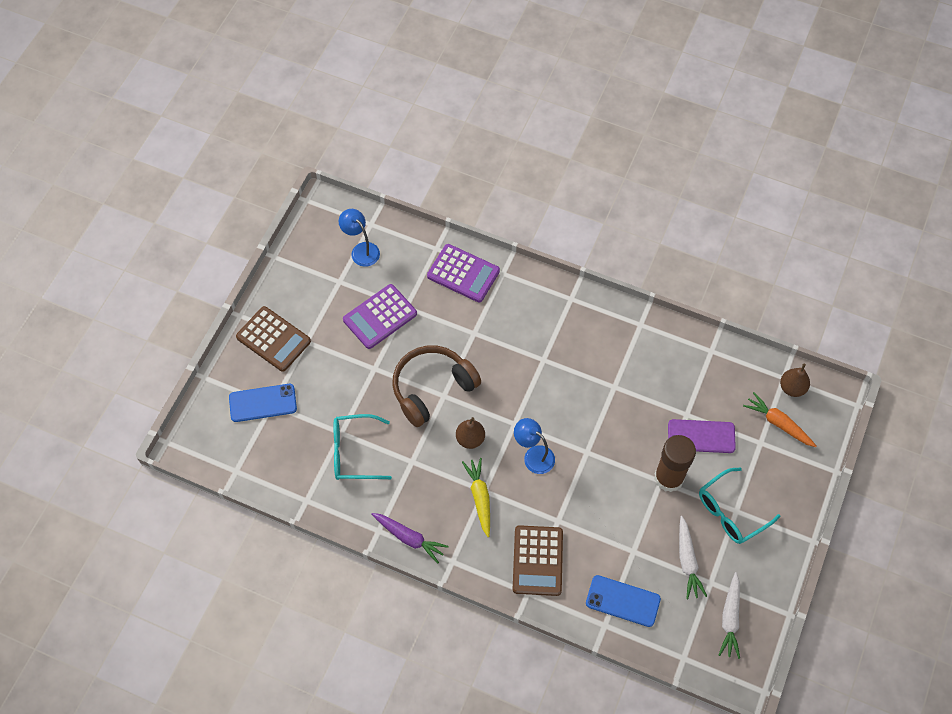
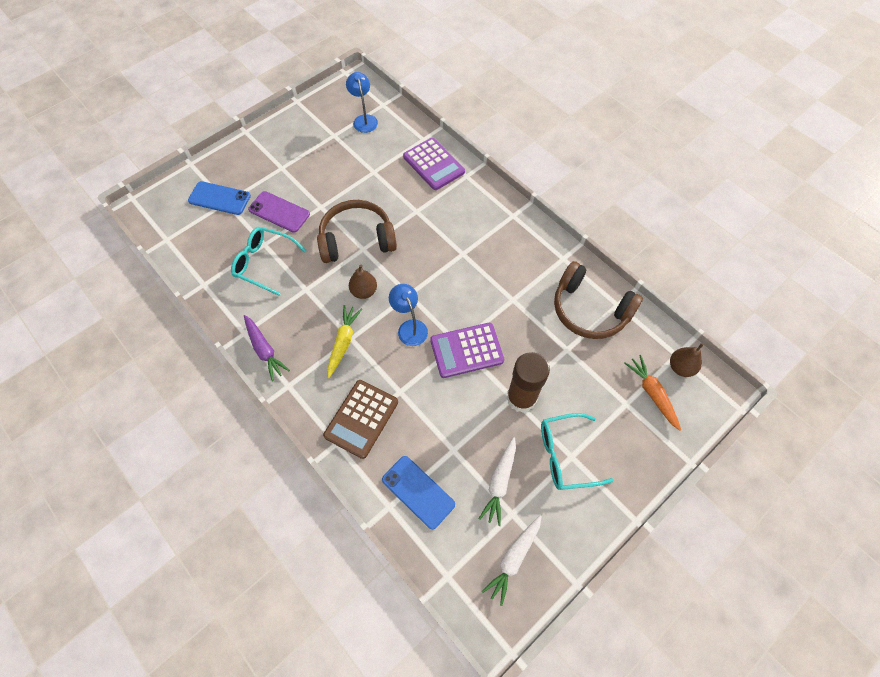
camera: 25 degrees right, 0 degrees up
(273, 339) = (258, 157): brown calculator -> none
(380, 317) = (348, 171): purple calculator -> purple calculator (466, 350)
(689, 367) = (589, 310): none -> brown headphones
(701, 436) = (571, 374): purple phone -> purple phone (279, 212)

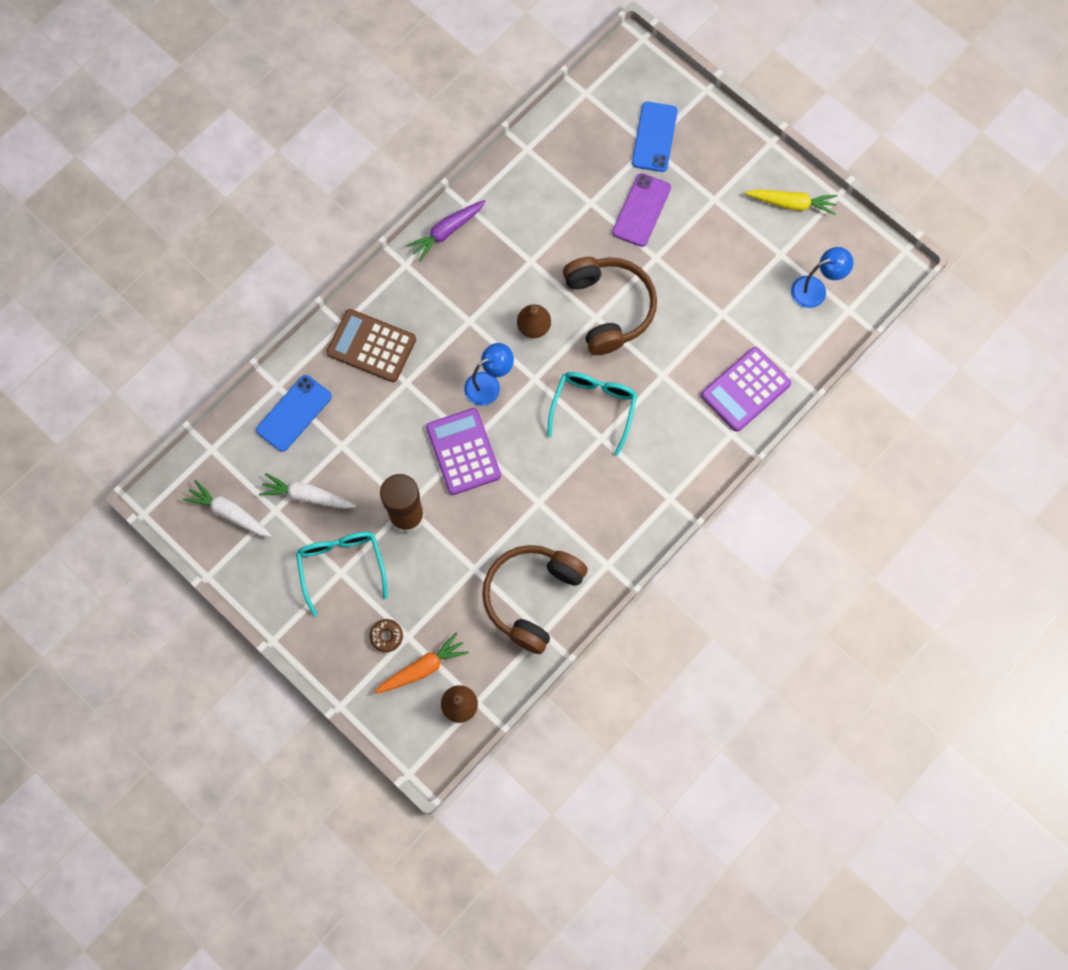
camera: 85 degrees right, 10 degrees up
(264, 263) = (563, 208): turquoise glasses -> turquoise glasses (594, 407)
(343, 342) = (462, 313): yellow carrot -> yellow carrot (791, 203)
(627, 420) = (386, 636): none -> brown donut

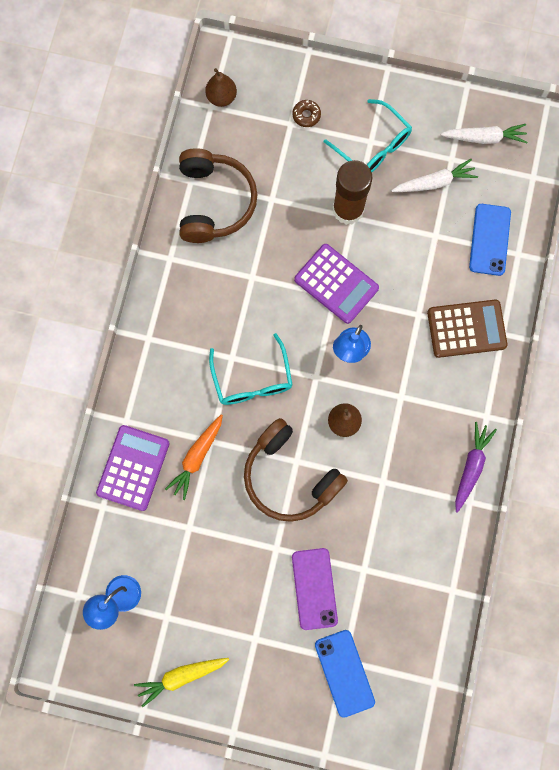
camera: 150 degrees right, 5 degrees up
(422, 668) = (265, 108): orange carrot -> orange carrot (197, 457)

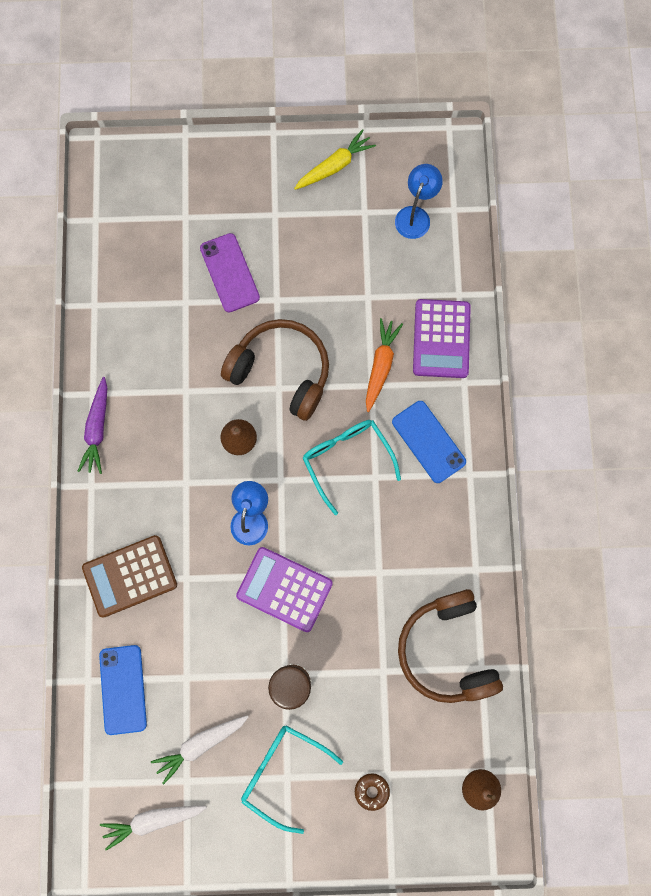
camera: 165 degrees right, 0 degrees up
(344, 673) = (182, 207): blue phone -> blue phone (428, 442)

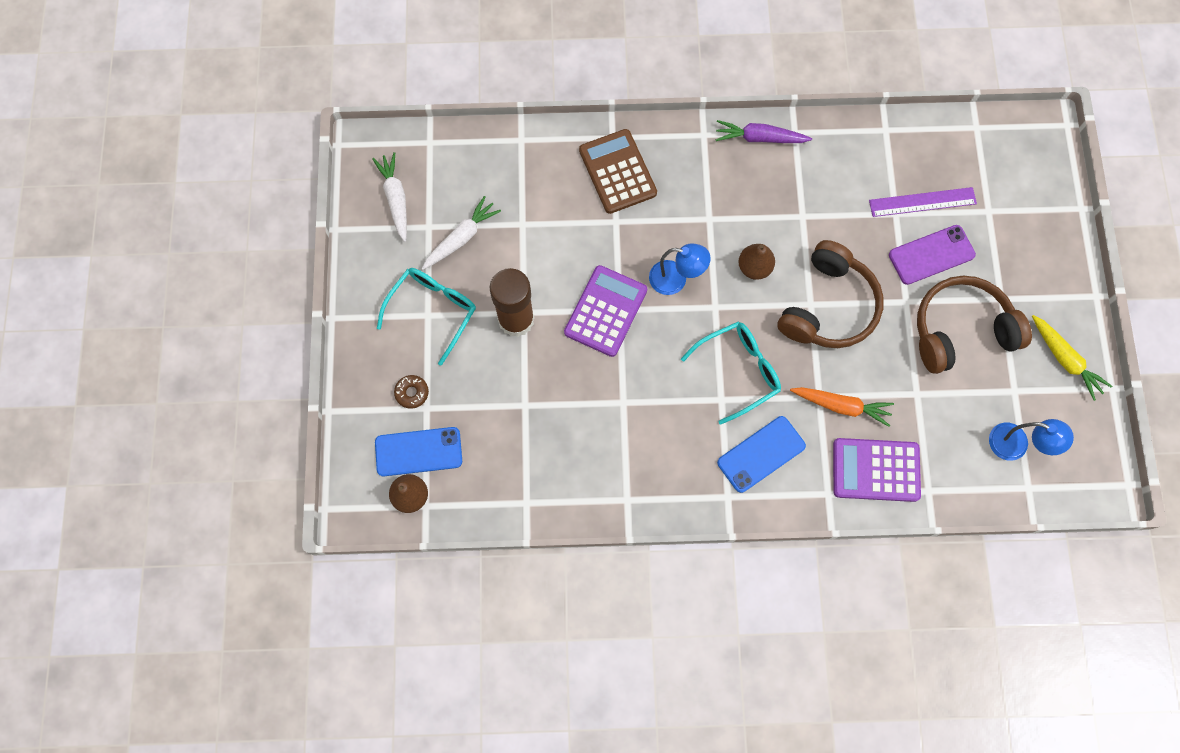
camera: 90 degrees right, 5 degrees down
(123, 689) = (512, 170): blue phone -> blue phone (418, 452)
(174, 276) = (922, 202): none -> purple ruler
(201, 744) = (461, 238): white carrot -> white carrot turned 75 degrees clockwise
(446, 650) = (545, 468): brown headphones -> brown headphones (960, 330)

